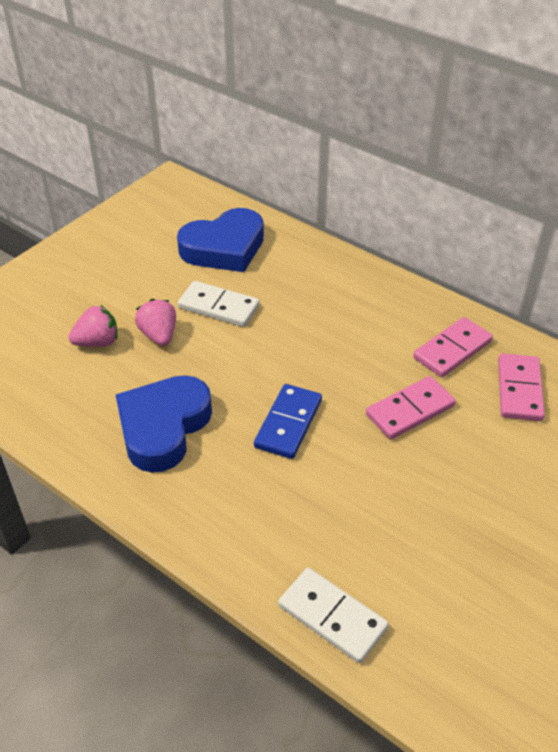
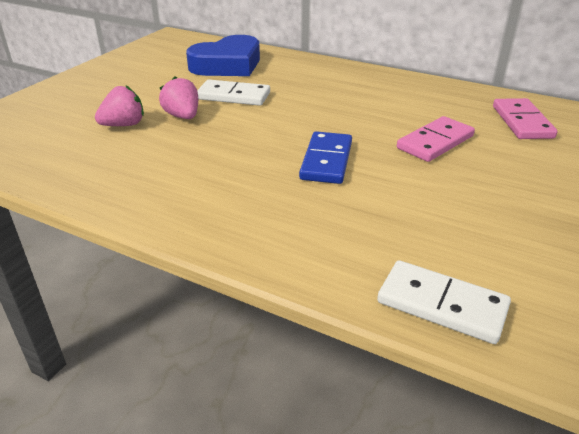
camera: 10 degrees left, 10 degrees down
(163, 427) = (203, 174): blue heart -> none
(452, 350) = (450, 104): pink domino -> none

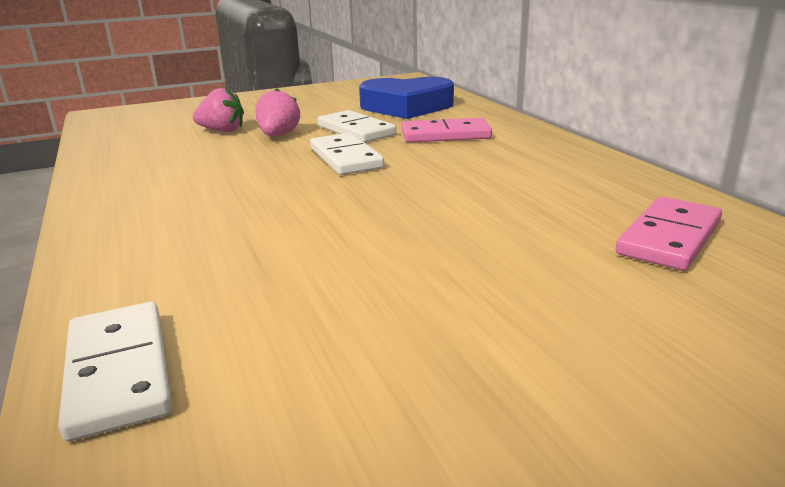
camera: 40 degrees right, 10 degrees down
(274, 122) = (346, 158): none -> white domino
(326, 160) = (320, 202): blue domino -> none
(435, 142) = (482, 222): pink domino -> pink domino (445, 135)

